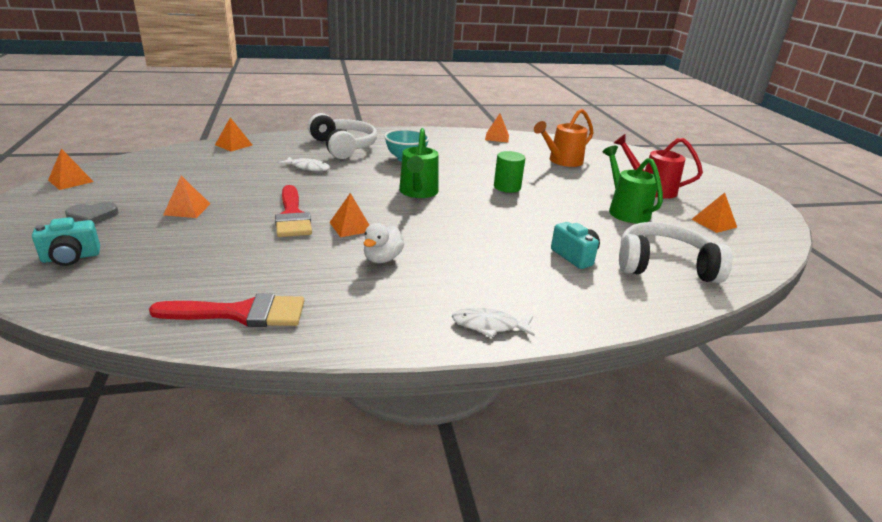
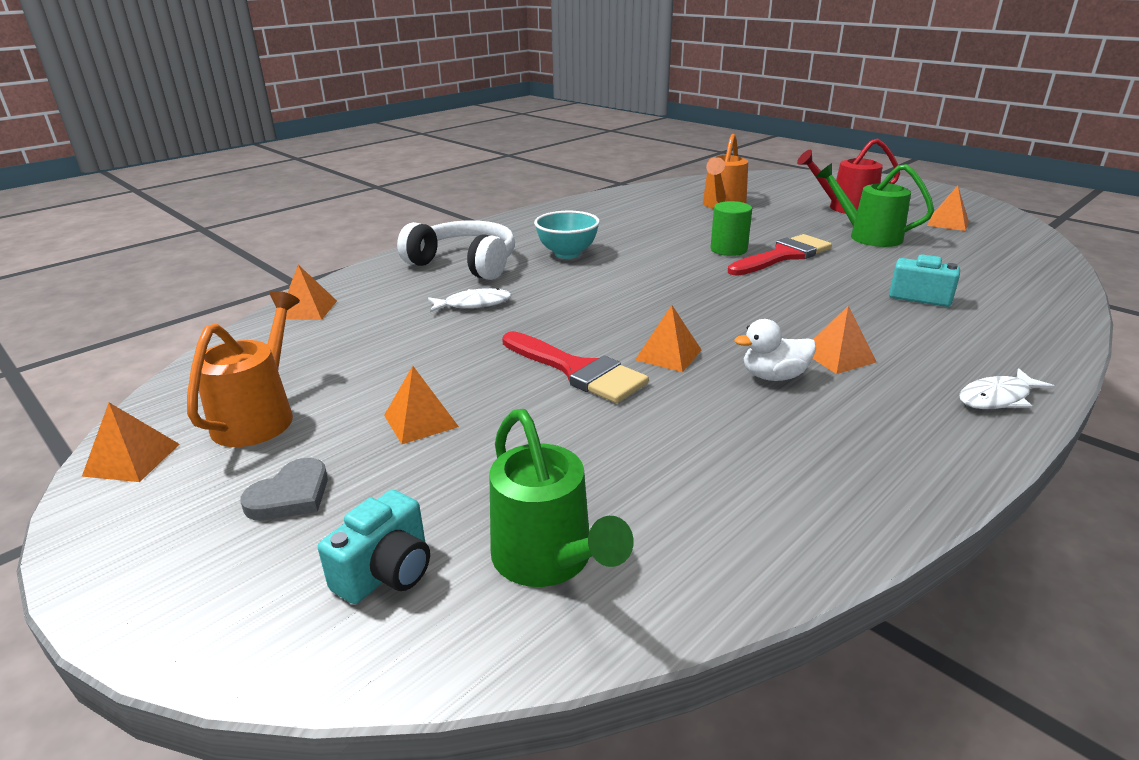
camera: 30 degrees left, 0 degrees up
(136, 182) = (259, 416): none -> orange watering can
(241, 313) = (767, 517): red brush -> red brush (783, 256)
(382, 259) = (773, 376): white duck -> white duck turned 90 degrees clockwise
(418, 192) = (657, 287): green watering can -> green watering can (549, 560)
(497, 137) = (613, 199): orange pyramid -> orange pyramid (838, 356)
(664, 265) = (993, 276): white headphones -> none

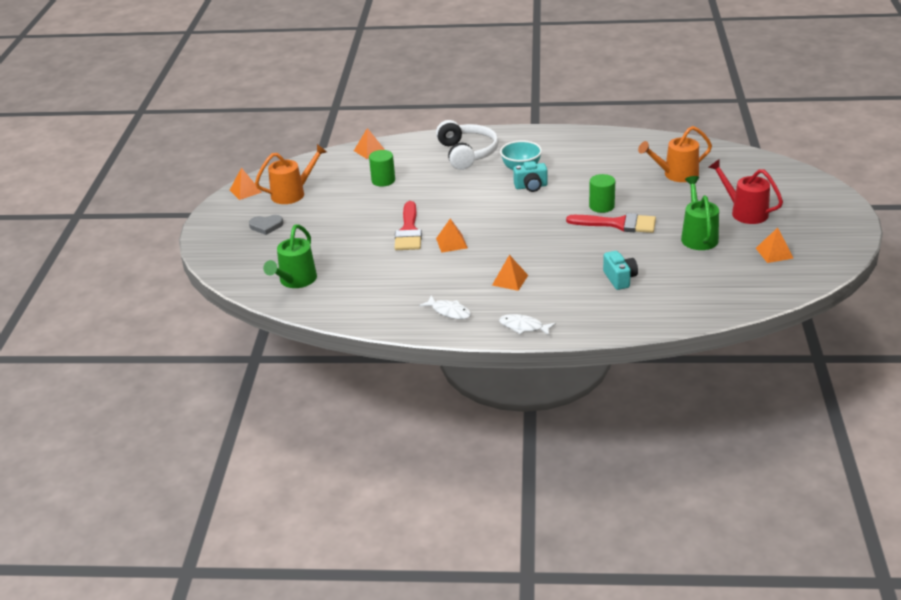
camera: 50 degrees right, 5 degrees up
(386, 572) = (258, 260): turquoise camera -> turquoise camera (531, 186)
(403, 332) = (383, 180): none -> green cylinder
(421, 420) = (331, 221): orange pyramid -> none
(473, 304) = (430, 180): white fish -> white fish (449, 312)
(773, 376) = (467, 272): white duck -> none

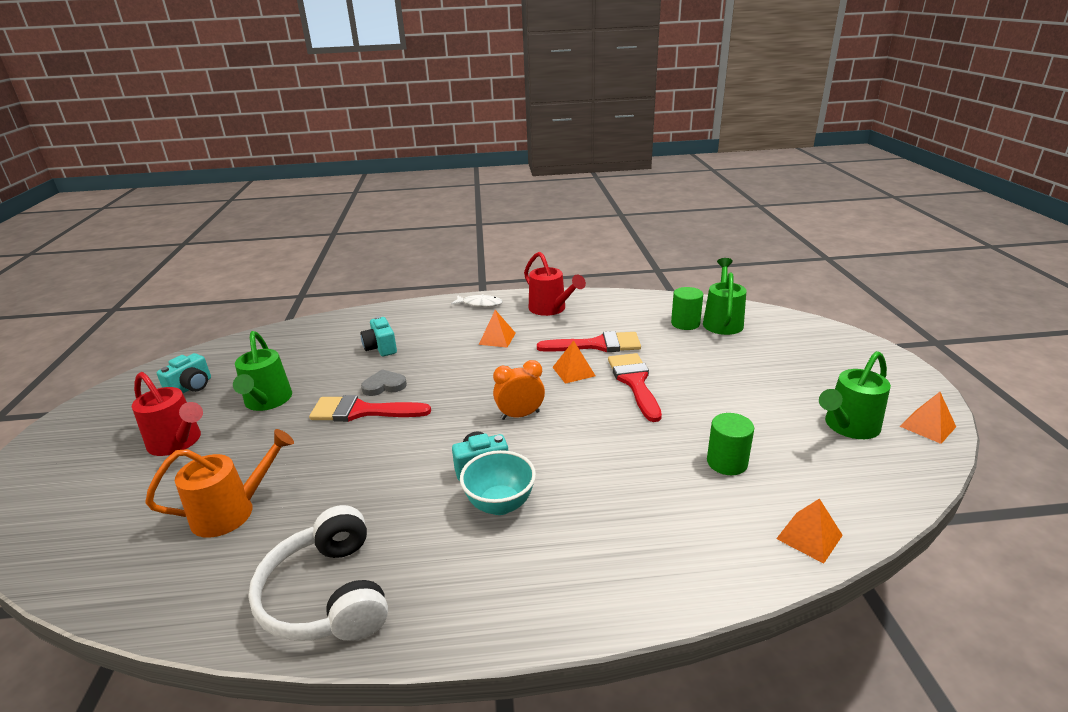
camera: 170 degrees right, 5 degrees down
(266, 226) = (825, 375): grey heart -> grey heart (384, 385)
(293, 193) = (848, 427): orange watering can -> green watering can
(422, 265) = (597, 345): none -> red brush
(449, 312) = (551, 309): white fish -> red watering can
(467, 153) = (610, 542): white headphones -> white headphones (327, 595)
(501, 214) = (520, 415): none -> orange clock
(601, 206) = (377, 438): green cylinder -> green cylinder (685, 323)
(774, 253) = (191, 387): orange pyramid -> turquoise camera

